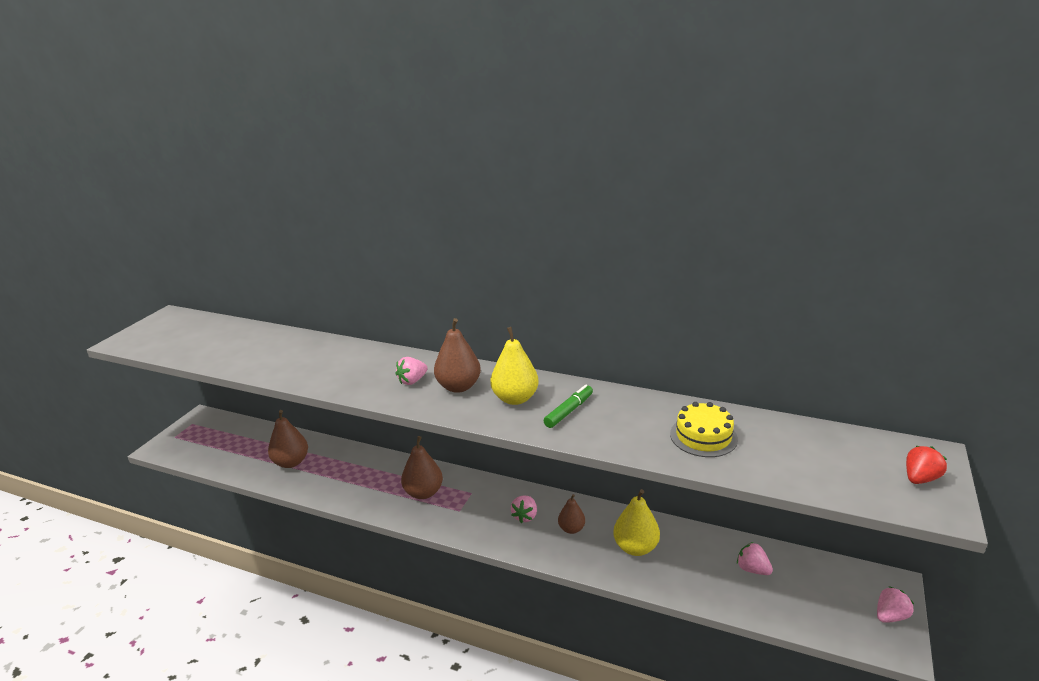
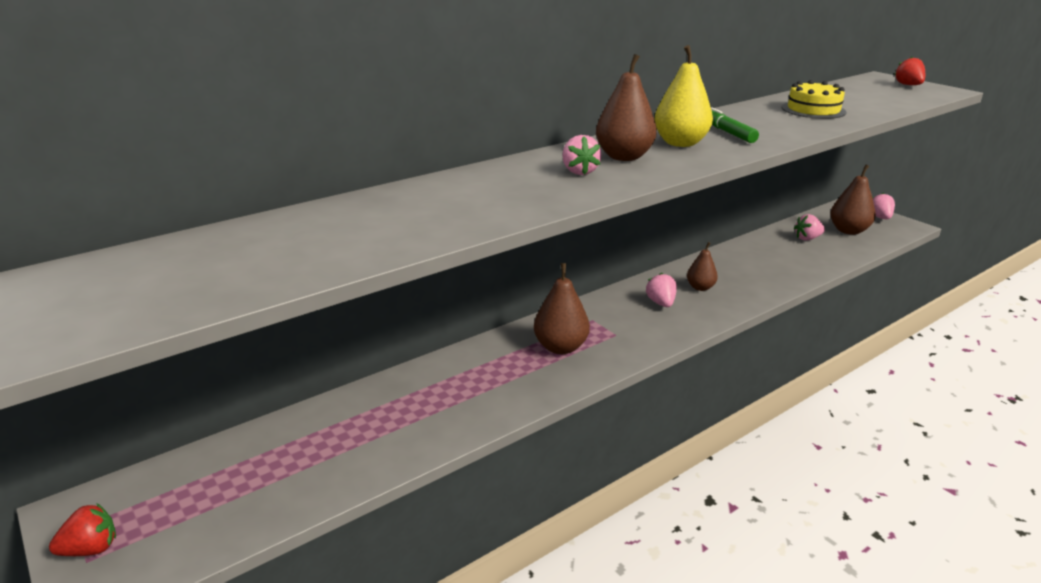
camera: 60 degrees left, 0 degrees up
(181, 434) = (91, 549): none -> red strawberry
(291, 462) = (367, 433): brown pear -> brown pear (848, 231)
(525, 516) = (661, 303): pink strawberry -> pink strawberry turned 150 degrees counterclockwise
(635, 547) = (749, 269): yellow pear -> none

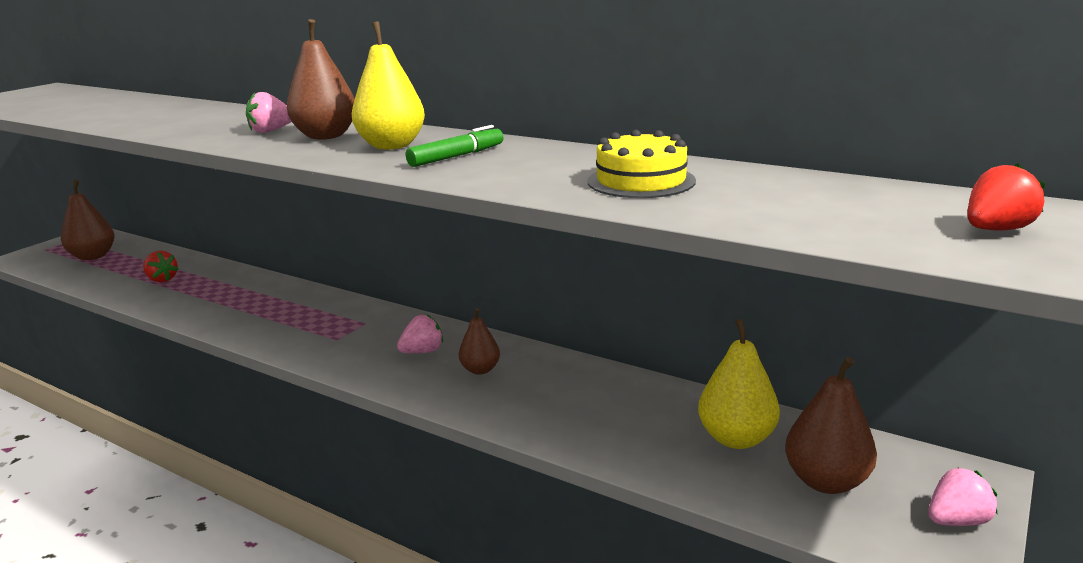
camera: 70 degrees right, 5 degrees down
(91, 549) = (54, 247): red strawberry -> red strawberry (162, 279)
(560, 347) = (302, 318): brown pear -> brown pear (93, 256)
(807, 238) = (736, 438): pink strawberry -> yellow pear

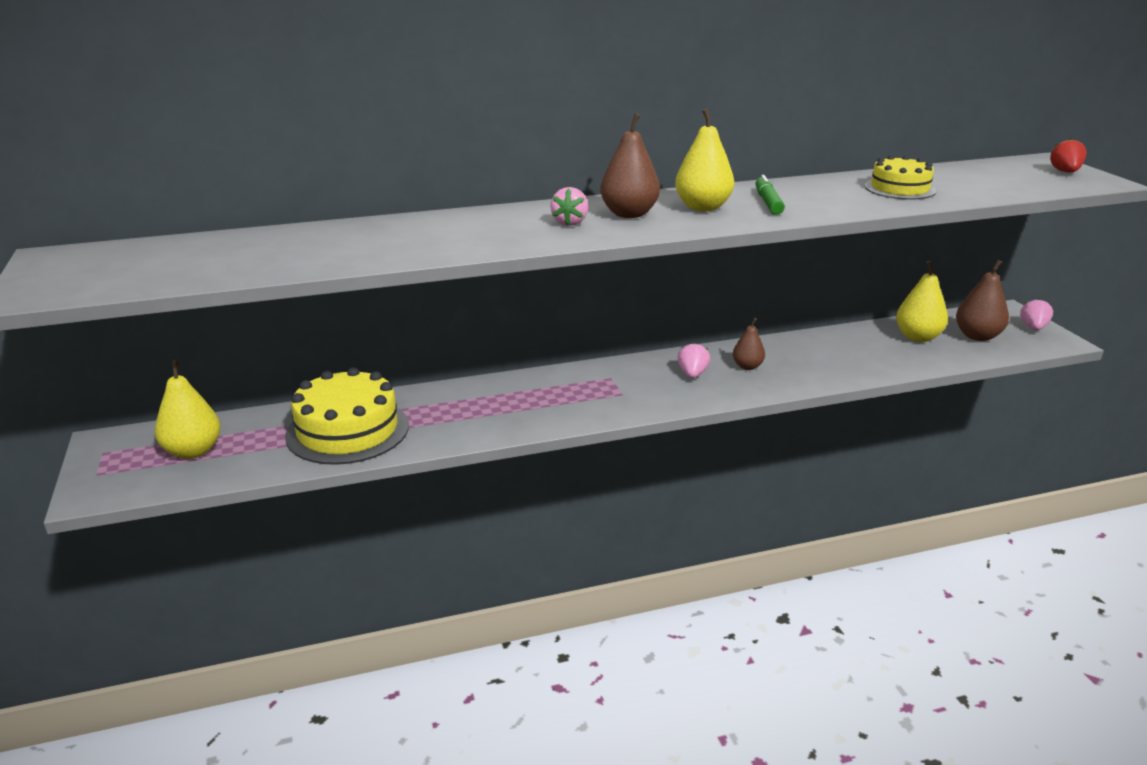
camera: 50 degrees left, 5 degrees up
(93, 256) = (193, 451): brown pear -> yellow pear
(162, 279) = (347, 430): red strawberry -> yellow cake

